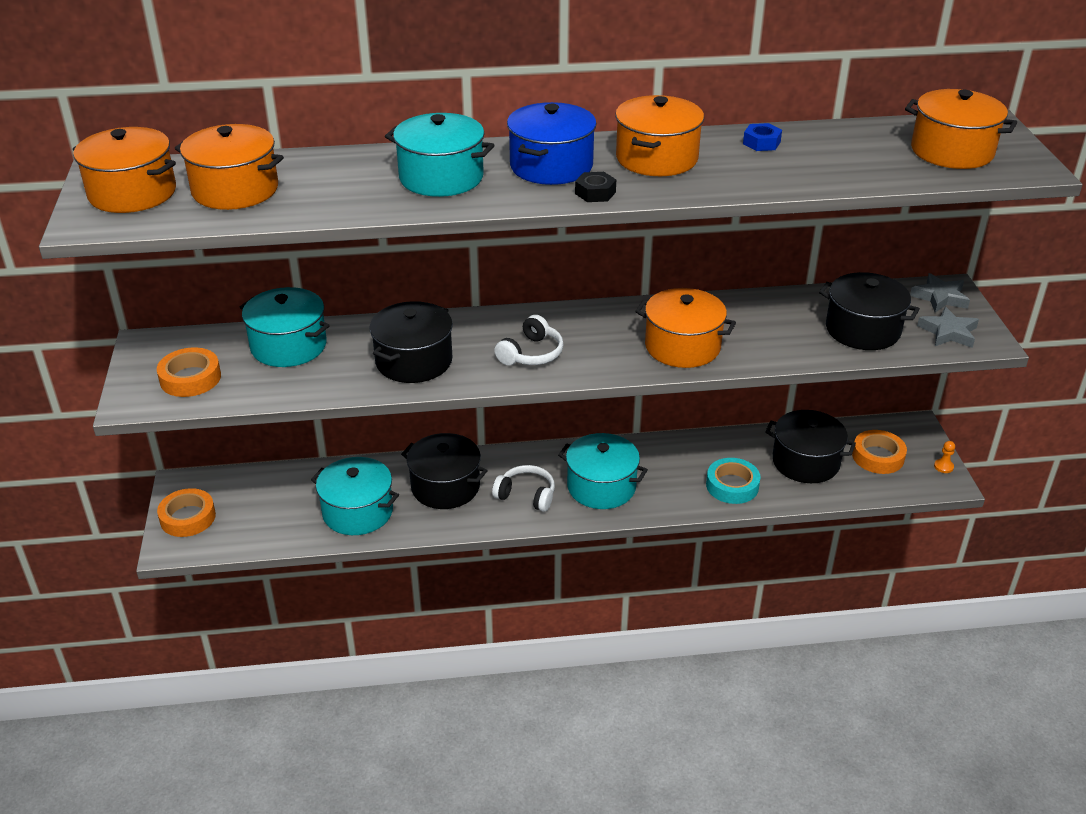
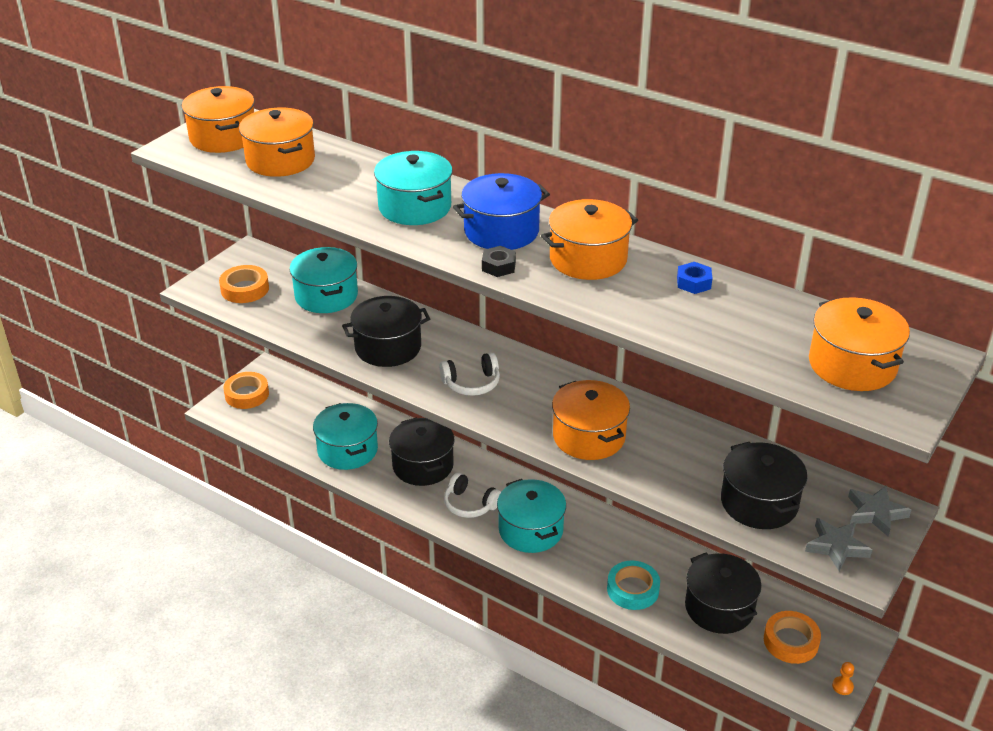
camera: 40 degrees right, 0 degrees up
(526, 495) = (470, 504): white headphones -> white headphones turned 150 degrees clockwise

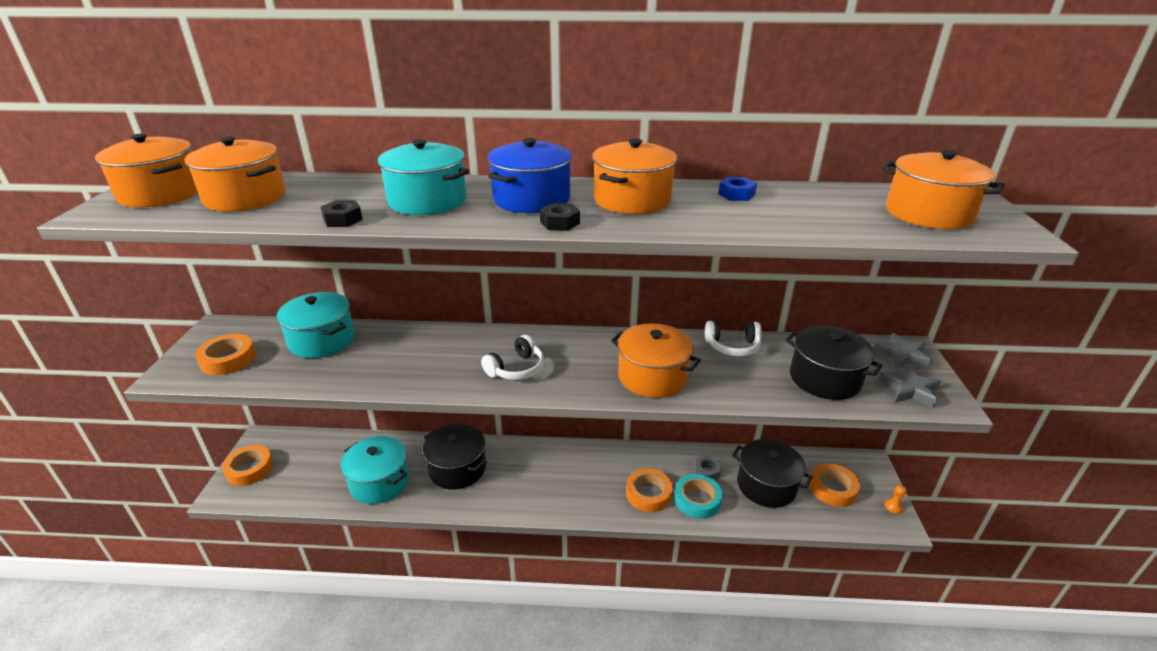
camera: 30 degrees left, 5 degrees down
(336, 209) = (343, 219): none -> black nut
(388, 347) = (414, 364): black pot -> none
(470, 504) = (520, 485): white headphones -> white headphones (732, 346)
(530, 530) = (584, 486): turquoise pot -> none
(588, 563) = (648, 494): none -> orange tape
(666, 568) = (706, 472): none -> grey nut

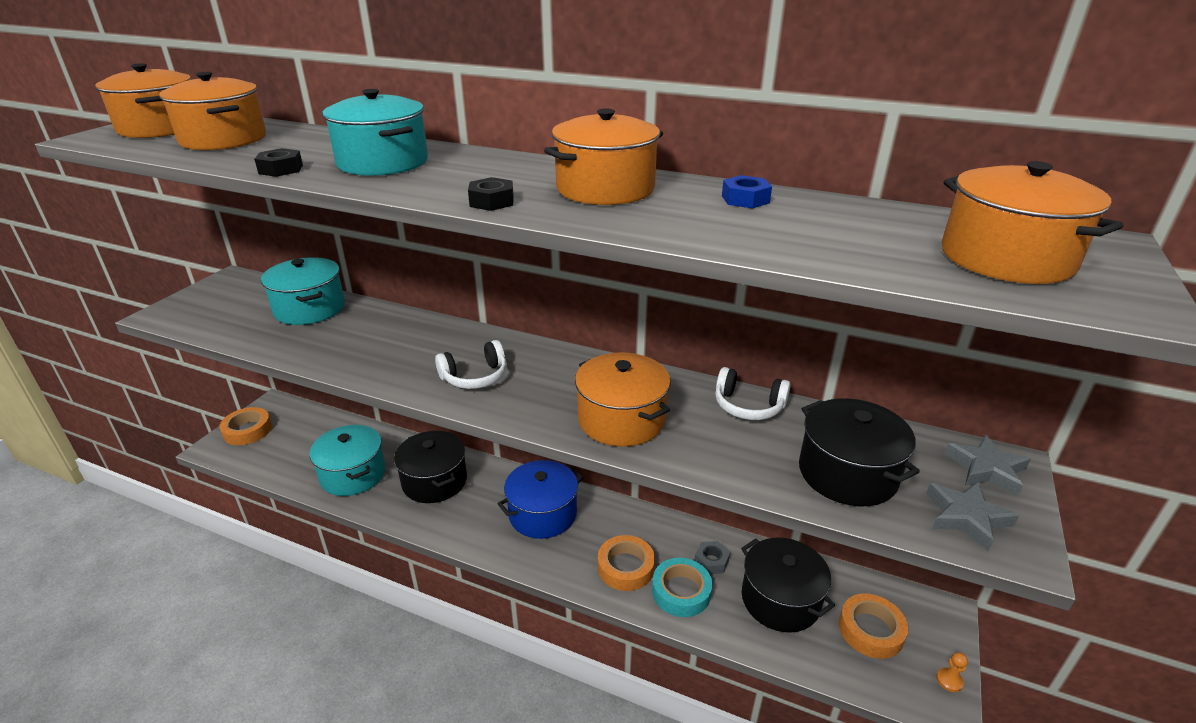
camera: 20 degrees right, 0 degrees up
(228, 359) = (217, 310): orange tape -> none
(531, 199) = (492, 174): blue pot -> blue pot (542, 514)

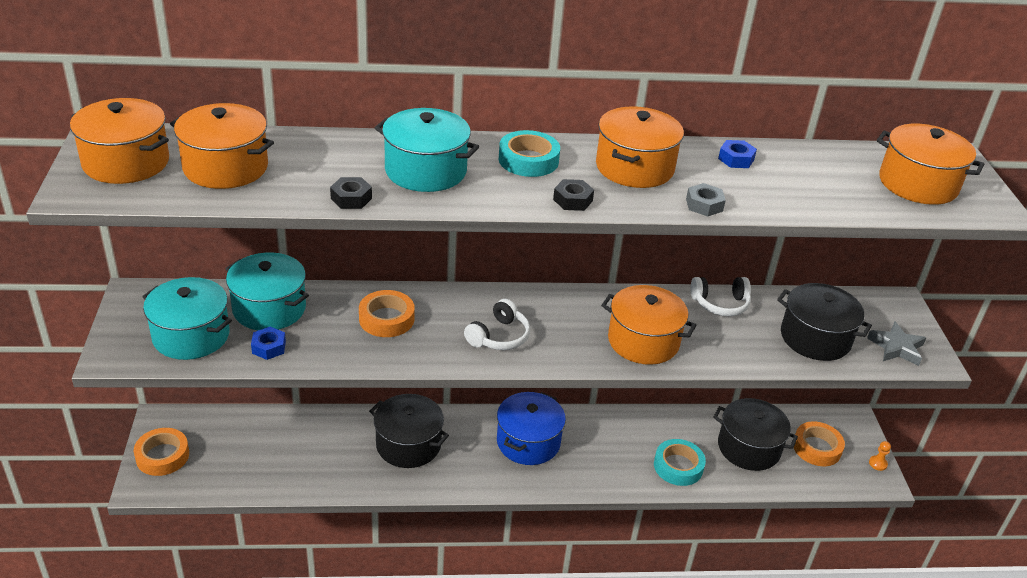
camera: 30 degrees left, 5 degrees up
(273, 336) = (269, 347): none -> blue nut
(353, 474) = (323, 463): turquoise pot -> turquoise pot (191, 335)
(496, 169) = (528, 160): none -> turquoise tape
(625, 567) = (626, 462): orange tape -> orange tape (386, 319)
(711, 561) = (684, 436): grey nut -> grey nut (704, 205)
(986, 469) = (890, 310): grey star -> none

